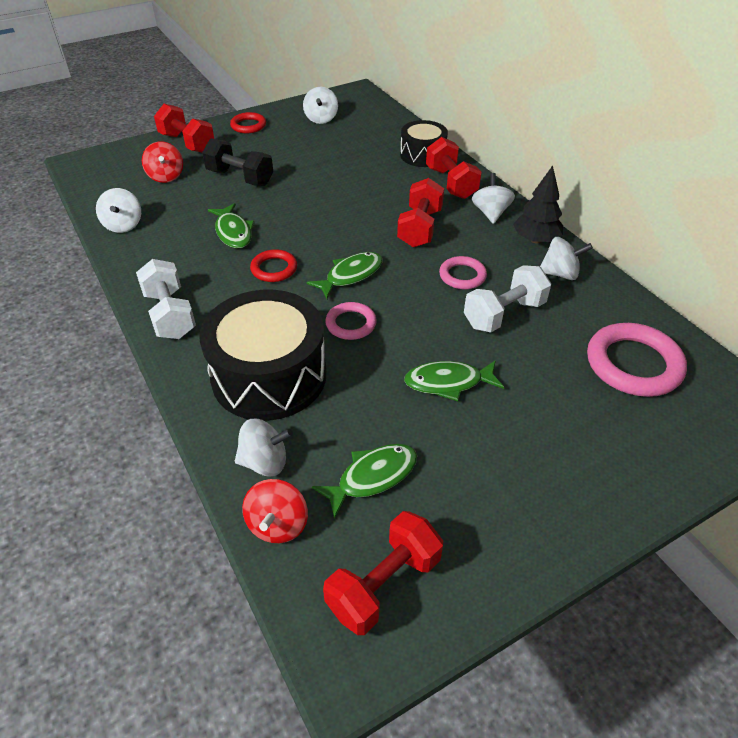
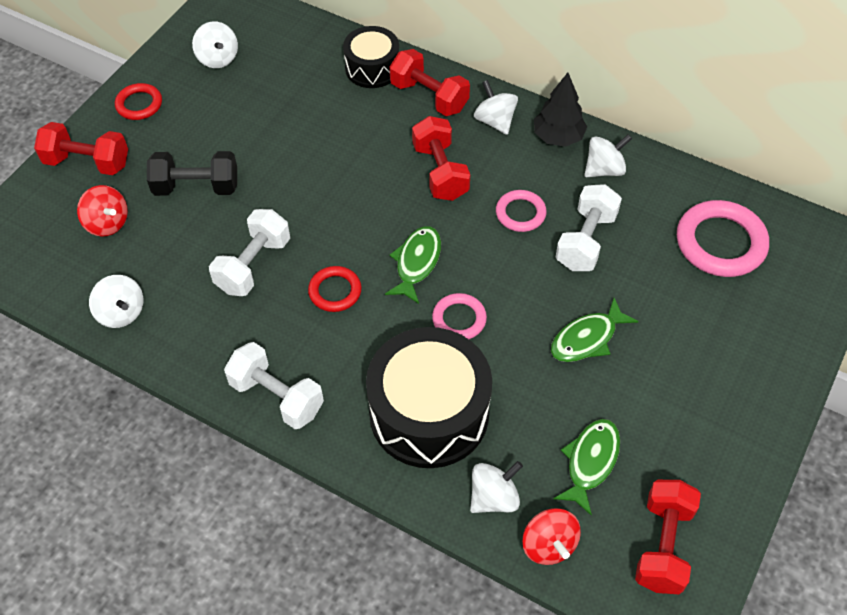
camera: 30 degrees left, 10 degrees up
(233, 232) = (253, 265): green fish -> white dumbbell

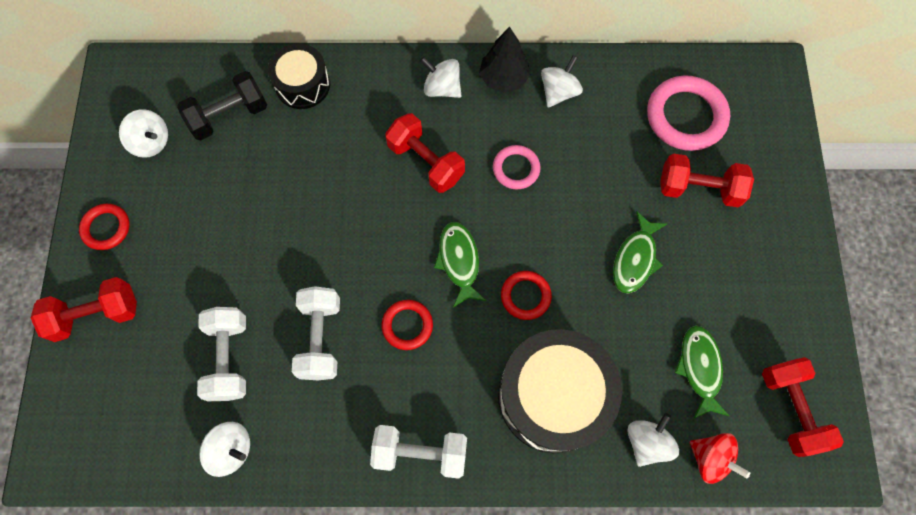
camera: 30 degrees left, 15 degrees up
(107, 223) = (158, 367): red spinning top -> none
(196, 187) = (218, 287): black dumbbell -> black dumbbell (229, 116)
(429, 96) = (371, 90): red dumbbell -> red dumbbell (698, 189)
(459, 319) = (525, 296): pink ring -> red ring
(585, 241) = (582, 168): white dumbbell -> white dumbbell (229, 358)

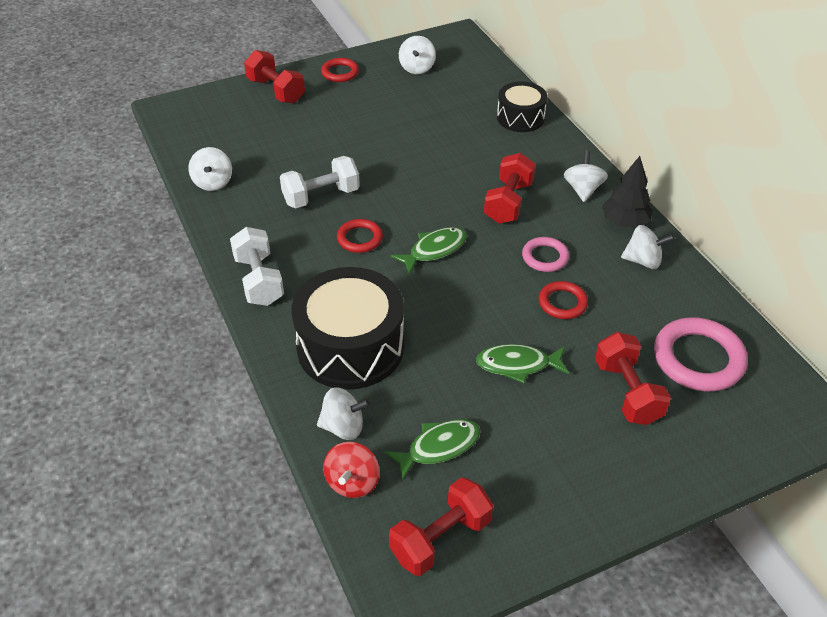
camera: 65 degrees right, 25 degrees down
(229, 116) = (465, 93): black dumbbell -> none
(229, 358) = (279, 158): white dumbbell -> none
(525, 296) = (430, 300): red ring -> red ring (562, 303)

